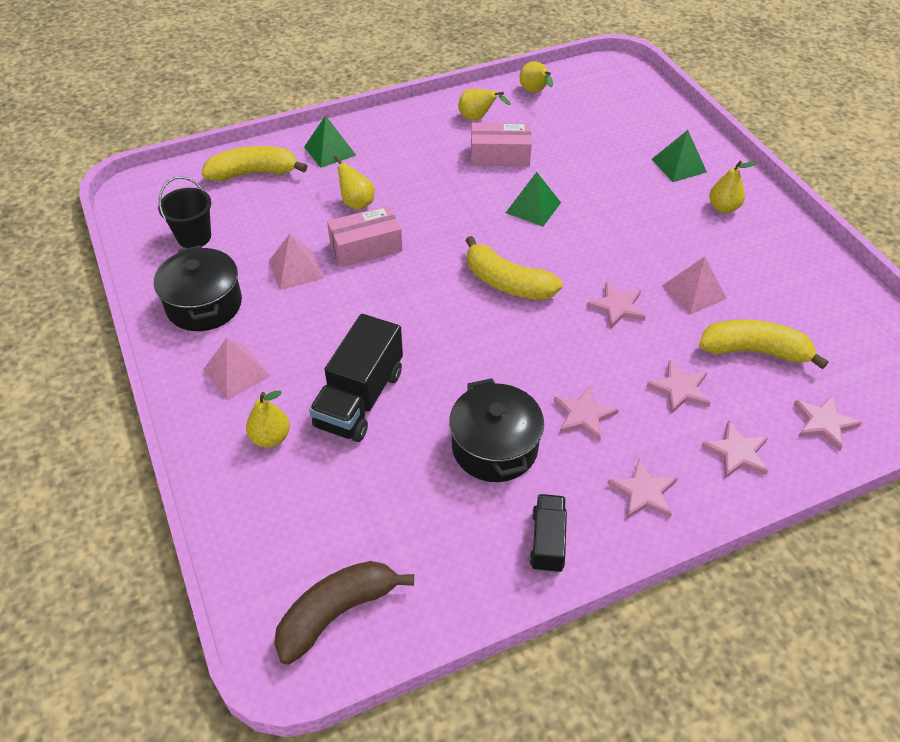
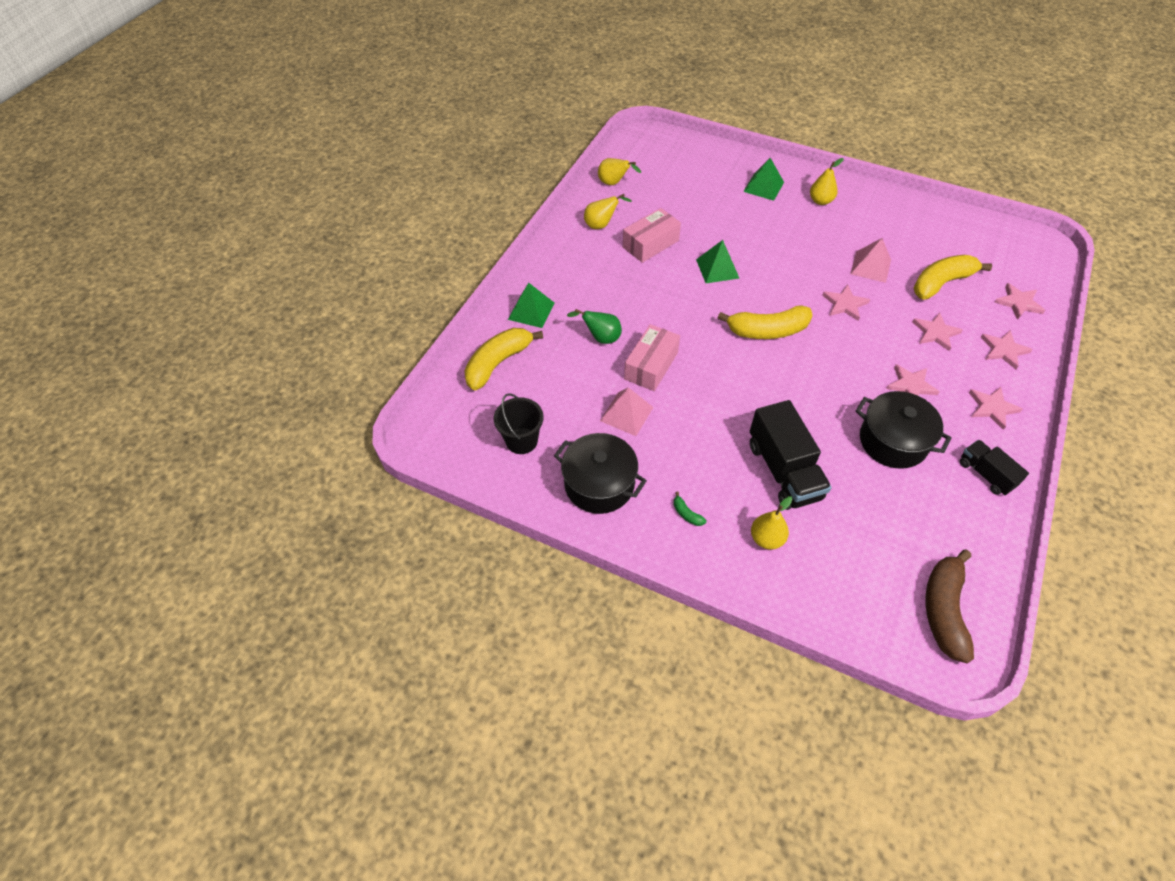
camera: 40 degrees left, 5 degrees up
(236, 372) = (686, 514): pink pyramid -> green banana
(355, 202) = (601, 338): yellow pear -> green pear

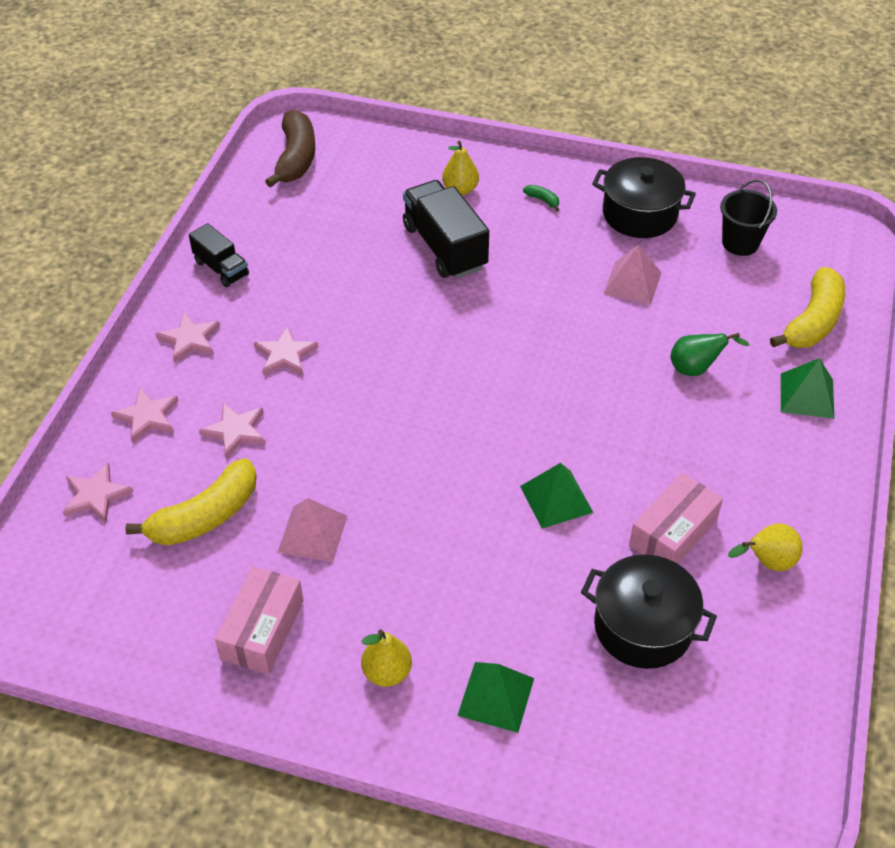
camera: 170 degrees right, 5 degrees down
(614, 183) = (781, 666): yellow pear -> none
(651, 366) = (619, 341): pink box -> pink box (262, 630)
(767, 331) = (472, 406): yellow banana -> none
(845, 304) = (360, 460): pink star -> none
(893, 441) = (319, 289): black pot -> black pot (643, 627)

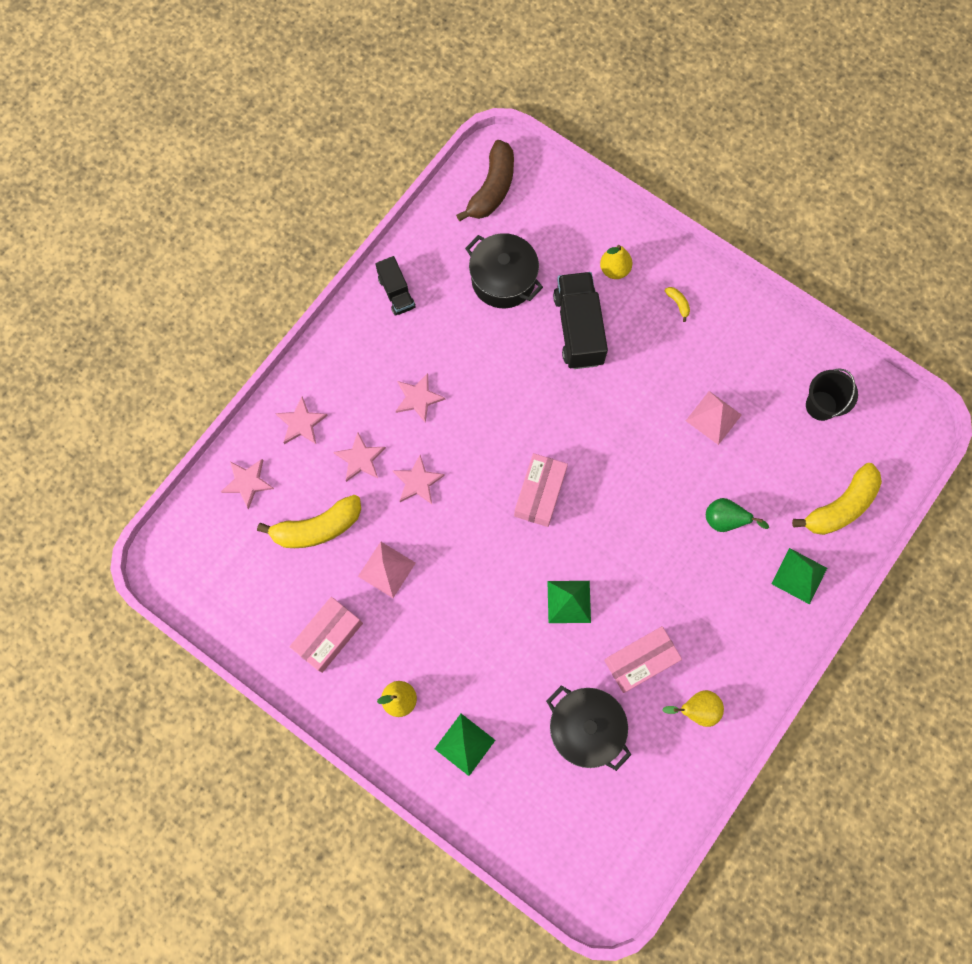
camera: 20 degrees right, 25 degrees up
(190, 339) = (352, 358): pink star -> pink star (418, 482)
(470, 403) = (539, 493): none -> pink box
(543, 200) = (678, 304): green banana -> yellow banana
(639, 214) = (752, 346): black pot -> black pot (503, 280)

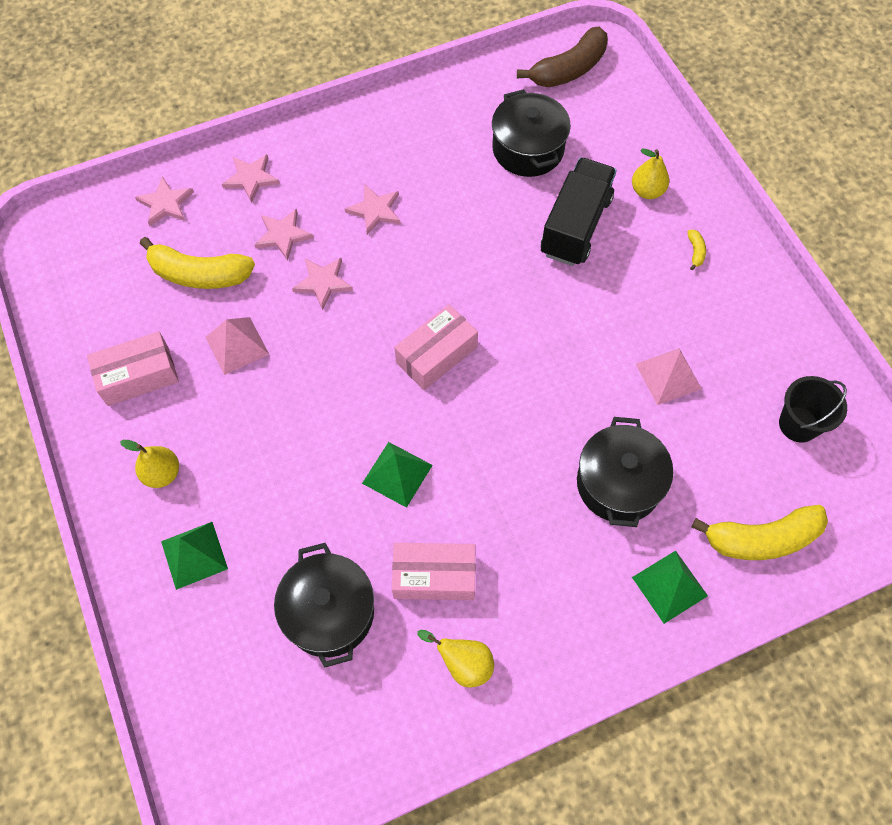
camera: 30 degrees right, 10 degrees down
(396, 293) = (417, 113): black truck -> none
(725, 520) = (618, 483): green pear -> black pot

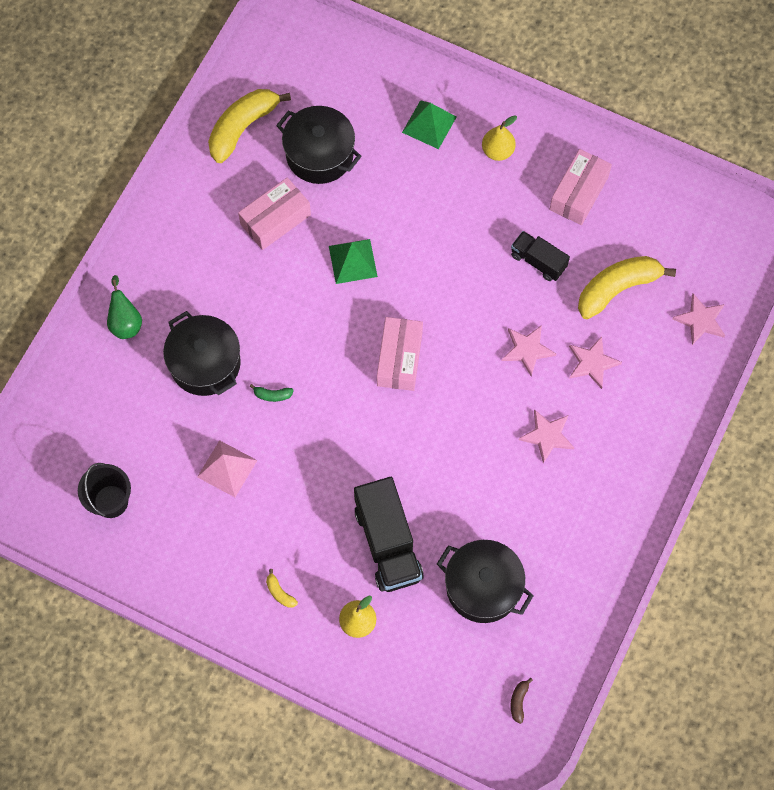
camera: 140 degrees right, 5 degrees up
(237, 345) = (538, 261): pink pyramid -> black truck
(251, 178) = (663, 389): pink star -> none
(463, 664) = (217, 187): yellow pear -> none
(568, 69) = (519, 701): brown banana -> brown banana, size x0.40
(577, 408) = (272, 395): none -> green banana
(670, 586) = (125, 322): green pyramid -> green pear
(761, 539) = (86, 397): yellow banana -> yellow banana (243, 128)

